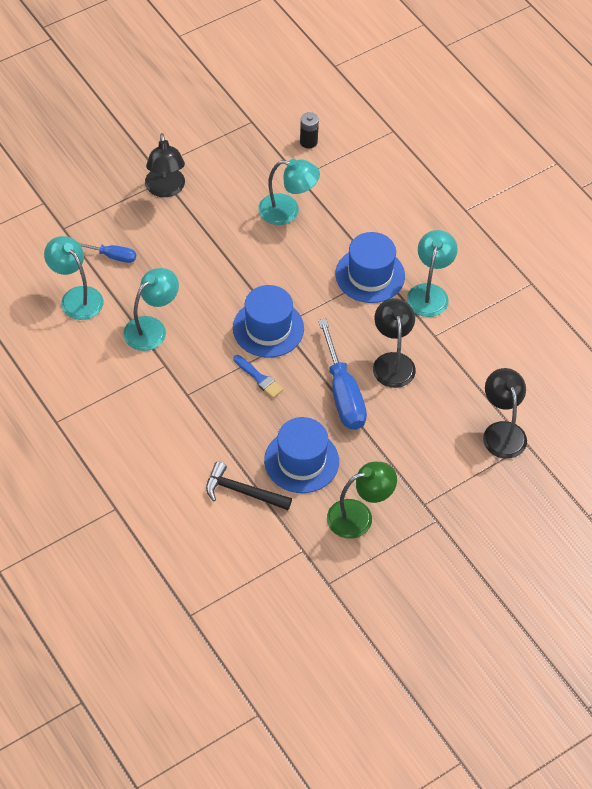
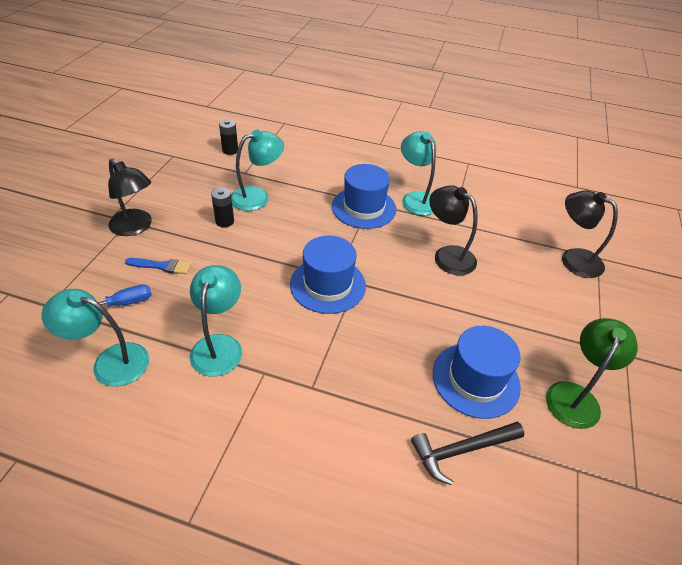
camera: 40 degrees left, 10 degrees down
(239, 222) = (224, 221): none -> black battery
(259, 378) = (362, 329): blue brush -> blue brush (162, 266)
(343, 394) = (441, 300): blue screwdriver -> none

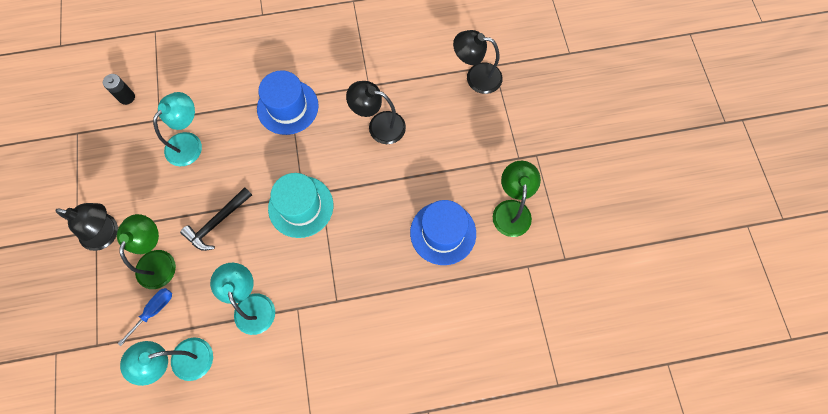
camera: 25 degrees left, 25 degrees up
(162, 266) = (158, 260): blue brush -> green lamp
(224, 221) = (178, 186): black battery -> none
(328, 285) = (301, 206): blue hat -> turquoise hat
(416, 198) = (327, 72): turquoise lamp -> none
(462, 451) = (454, 292): black hammer -> black hammer (217, 222)

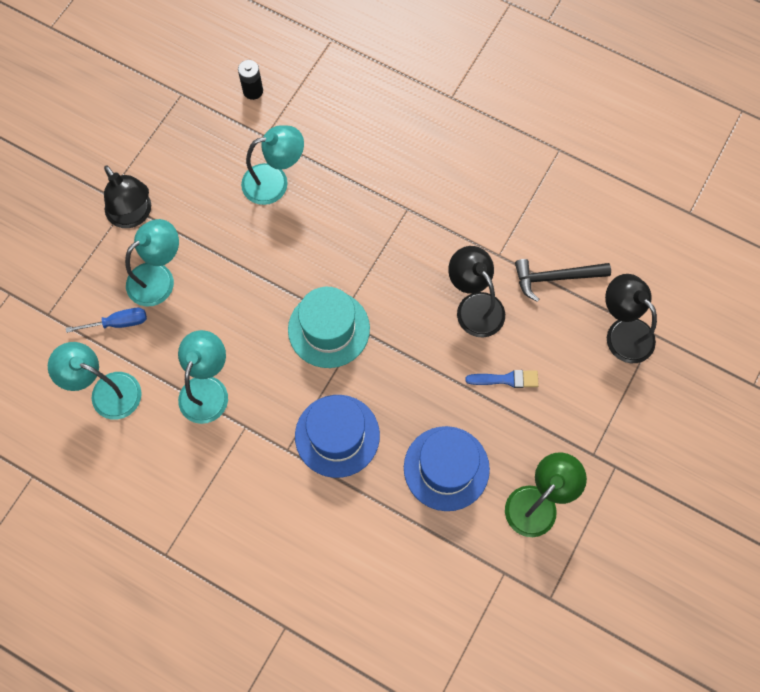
camera: 40 degrees right, 0 degrees up
(158, 260) = (159, 277): green lamp -> turquoise lamp
(217, 222) = (239, 283): black hammer -> black hammer (555, 278)
(287, 107) = (398, 216): blue hat -> blue hat (337, 435)
(433, 153) = (506, 379): none -> blue brush

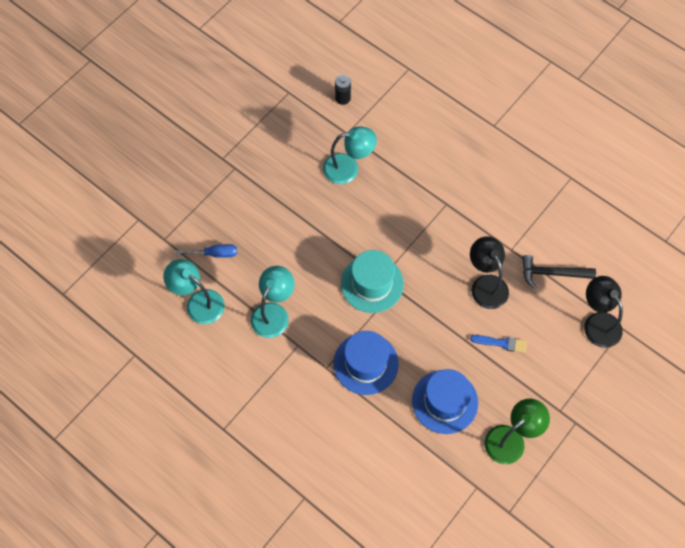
camera: 10 degrees right, 5 degrees down
(133, 215) = (239, 176): black lamp -> none
(159, 277) = (250, 225): turquoise lamp -> none

